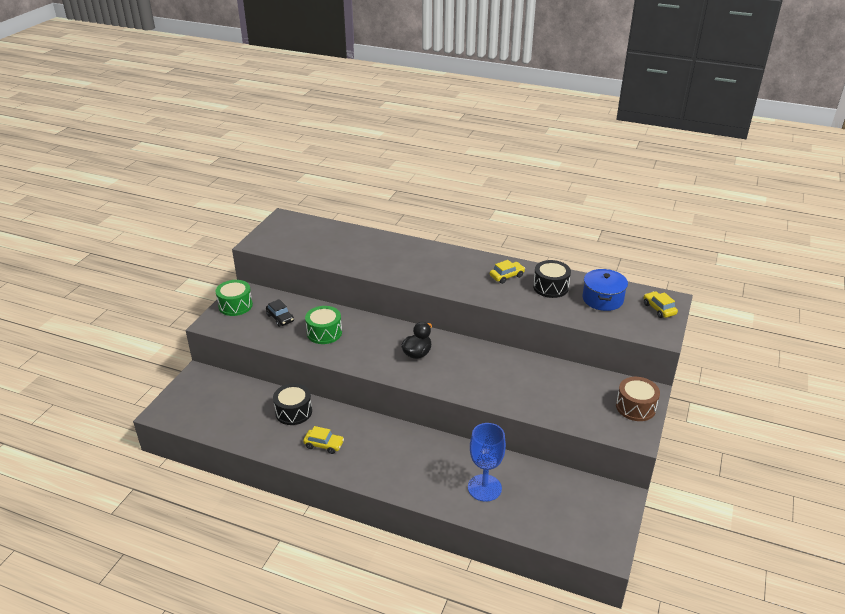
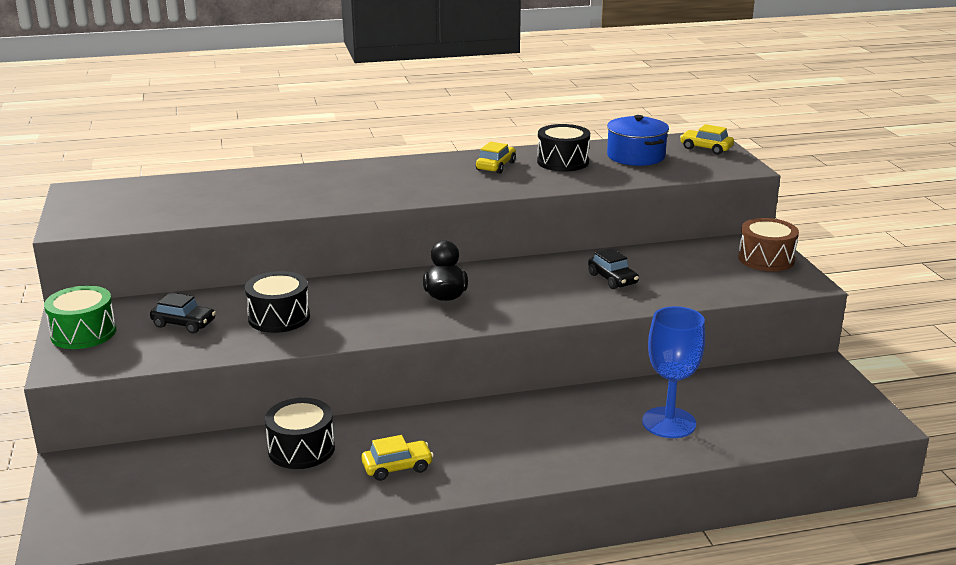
camera: 35 degrees left, 10 degrees down
(324, 333) = (279, 317): green drum -> black drum
(521, 381) = (612, 279): none -> black car

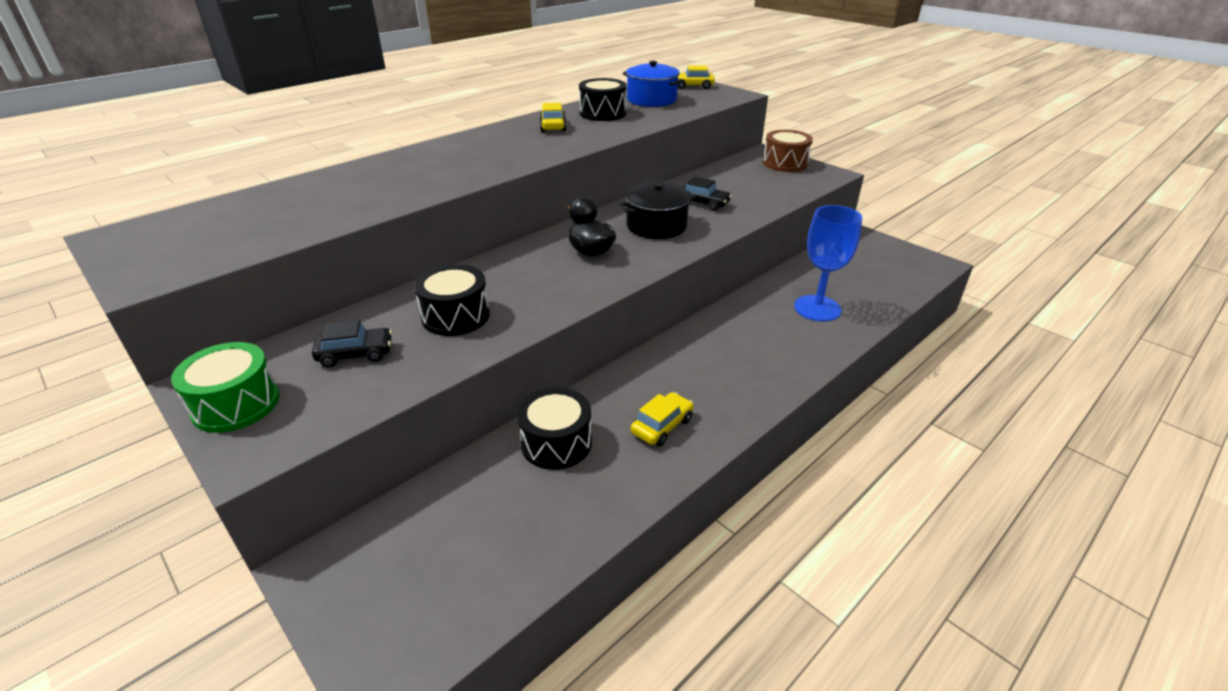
camera: 30 degrees left, 10 degrees up
(535, 289) = (656, 226): none -> black pot

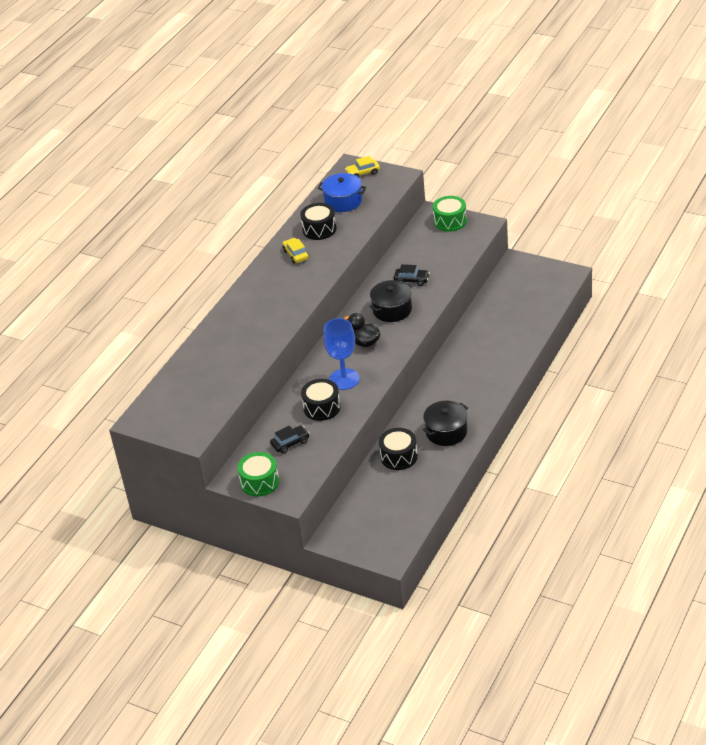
camera: 15 degrees left, 5 degrees up
(662, 426) = (446, 432): yellow car -> black pot
(785, 163) = (450, 221): brown drum -> green drum
(817, 308) = (503, 333): blue goblet -> blue goblet (344, 379)

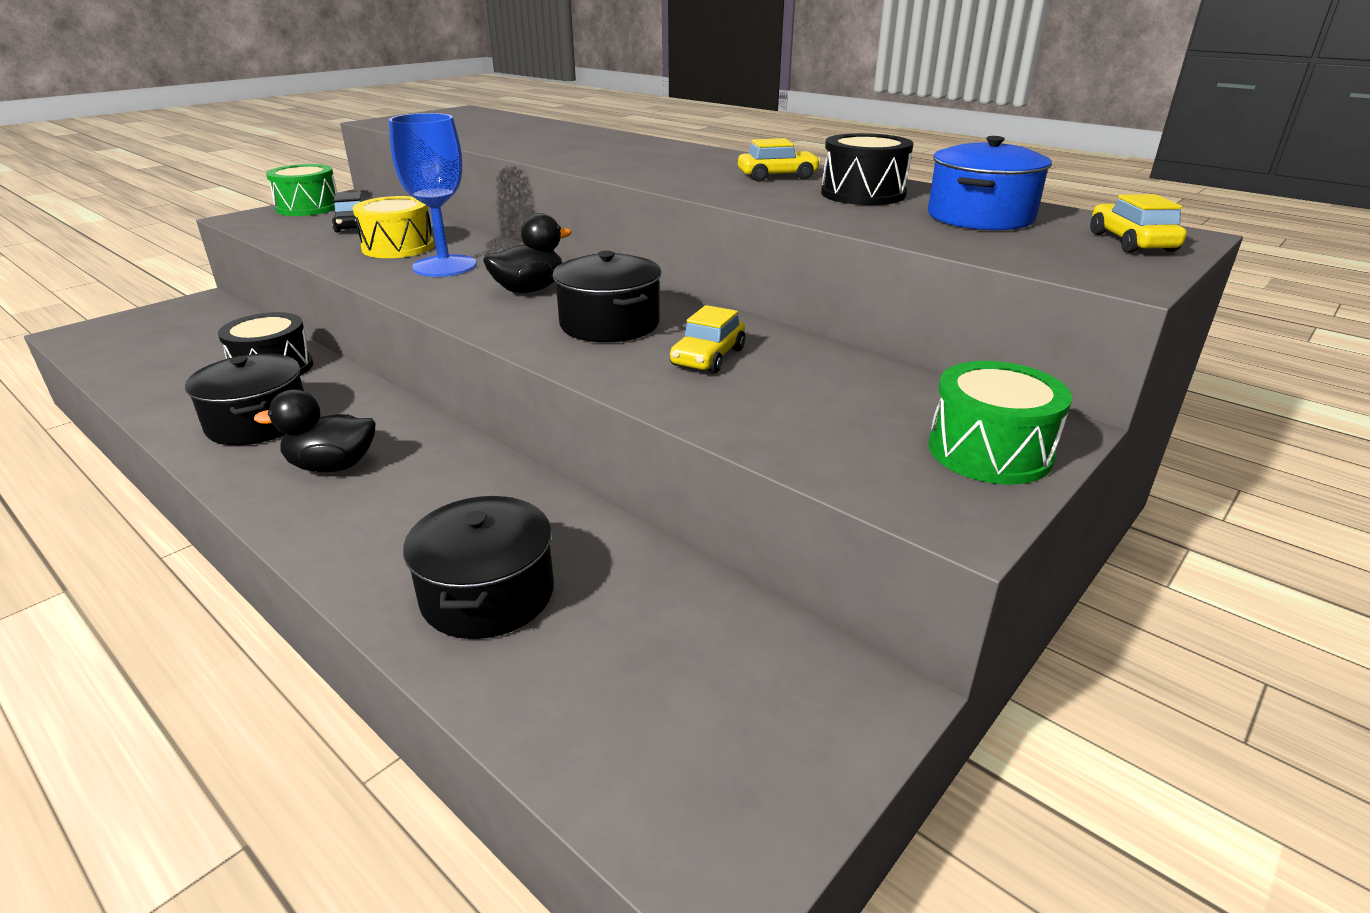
camera: 100 degrees right, 10 degrees down
(322, 407) = (398, 247): black drum -> yellow drum
(411, 280) = (708, 357): black car -> yellow car
(466, 394) = (332, 466): none -> black duck
(512, 331) = (487, 594): none -> black pot

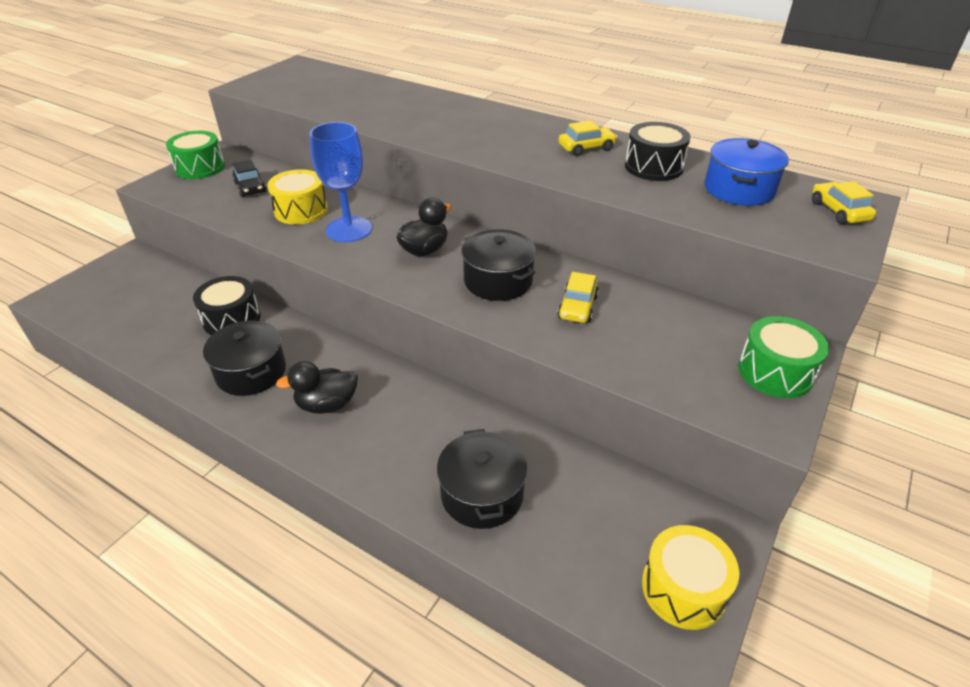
camera: 10 degrees left, 10 degrees up
(756, 771) = (683, 588): none -> yellow drum

